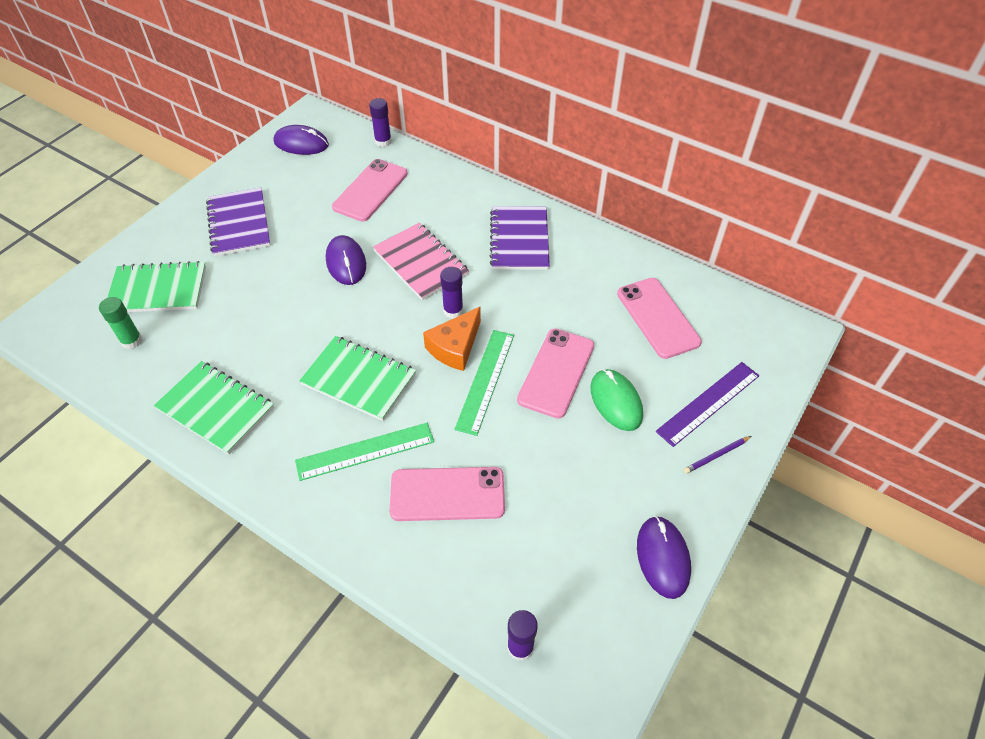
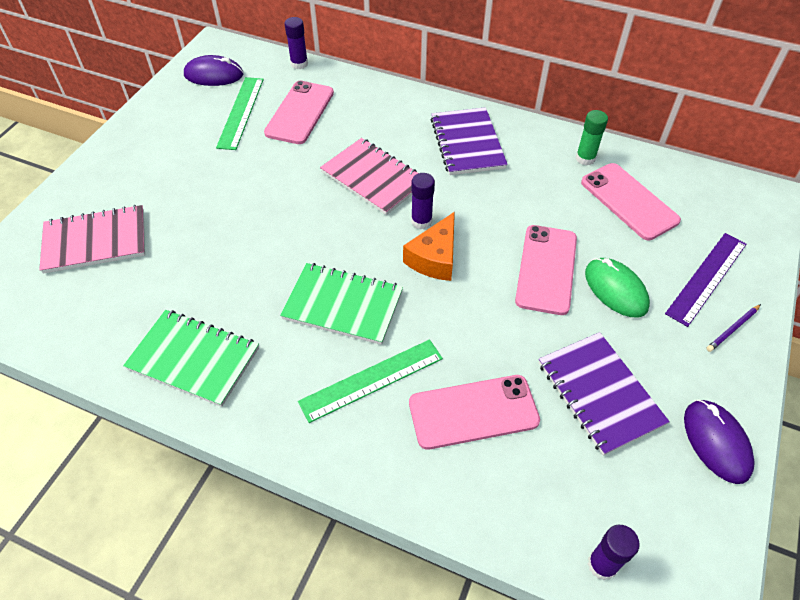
camera: 10 degrees left, 0 degrees up
(132, 341) = (79, 299): green glue stick -> green glue stick (585, 158)
(158, 290) = (95, 241): green notebook -> pink notebook
(239, 224) = (168, 162): purple notebook -> purple notebook (599, 393)
(346, 262) = (295, 187): purple mouse -> none
(485, 380) = (476, 287): green ruler -> green ruler (241, 112)

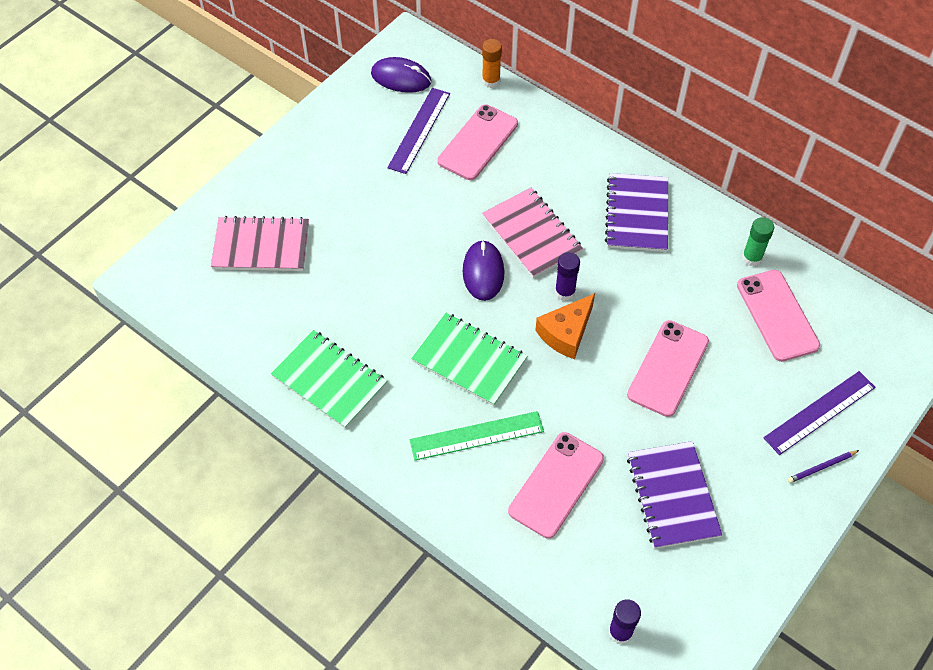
camera: 15 degrees right, 5 degrees up
(241, 112) = (419, 130): green ruler -> purple ruler
(299, 64) = (491, 81): purple glue stick -> orange glue stick
(473, 412) = (556, 484): pink phone -> pink phone turned 60 degrees counterclockwise
(615, 289) = (726, 403): green mouse -> none
(716, 442) = (758, 562): purple mouse -> purple mouse (483, 272)

